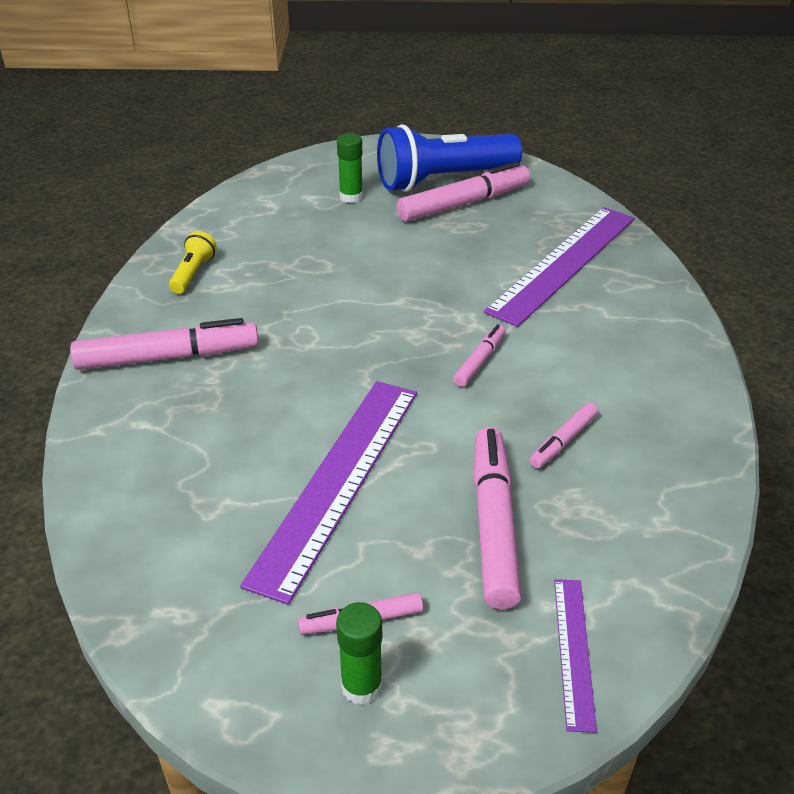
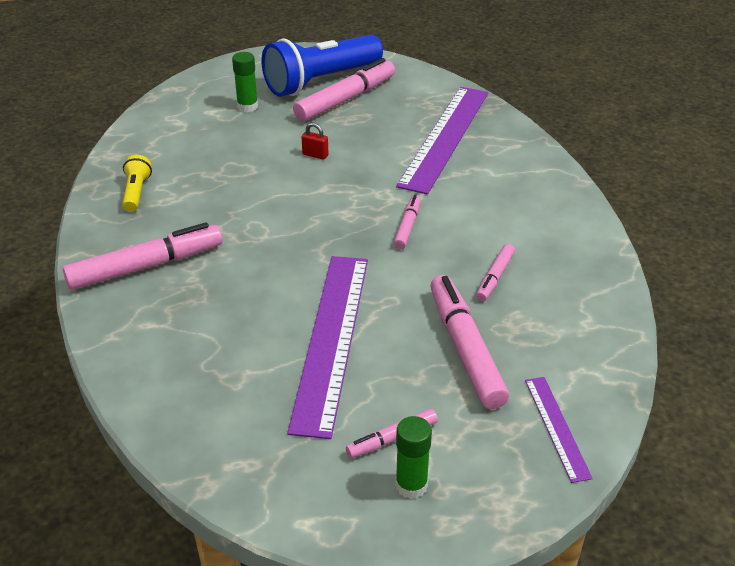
camera: 15 degrees left, 0 degrees up
(405, 261) = (315, 155): none -> red padlock

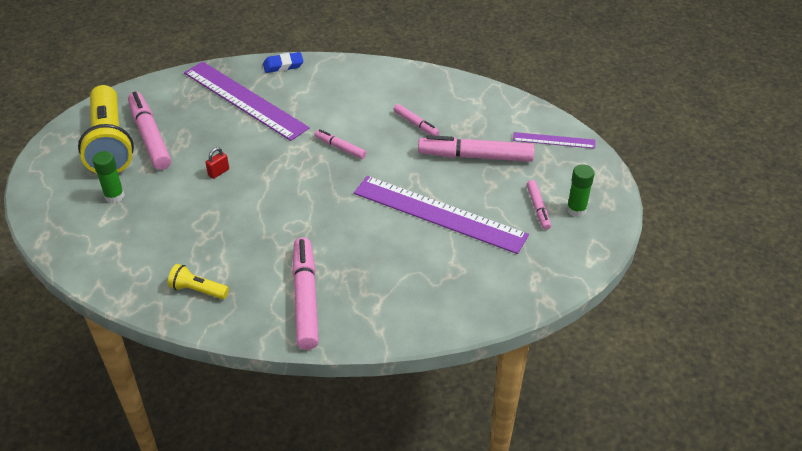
camera: 70 degrees left, 5 degrees up
(321, 81) = (110, 143): blue flashlight -> yellow flashlight
(528, 145) = (283, 65): none -> blue eraser

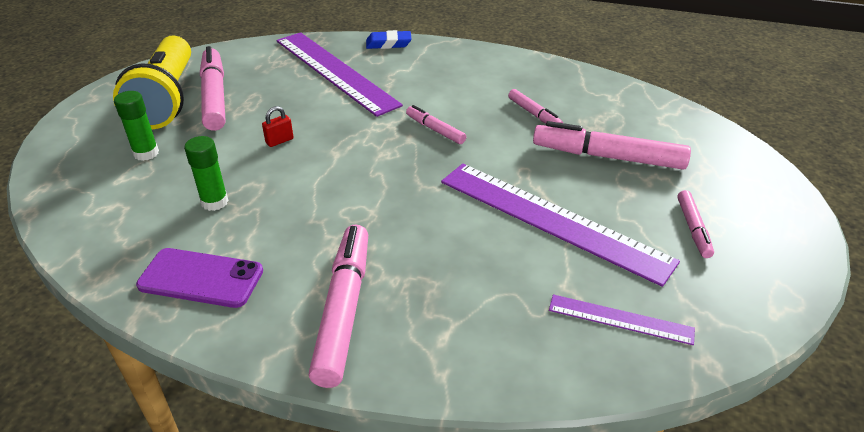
camera: 10 degrees right, 5 degrees down
(198, 290) = (201, 278): yellow flashlight -> purple phone
(554, 140) = (714, 149): purple ruler -> purple ruler (620, 319)
(576, 210) = (749, 237): green glue stick -> green glue stick (214, 202)

